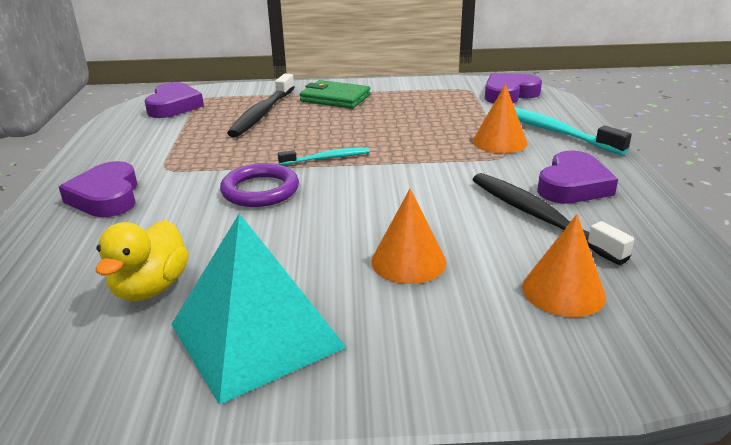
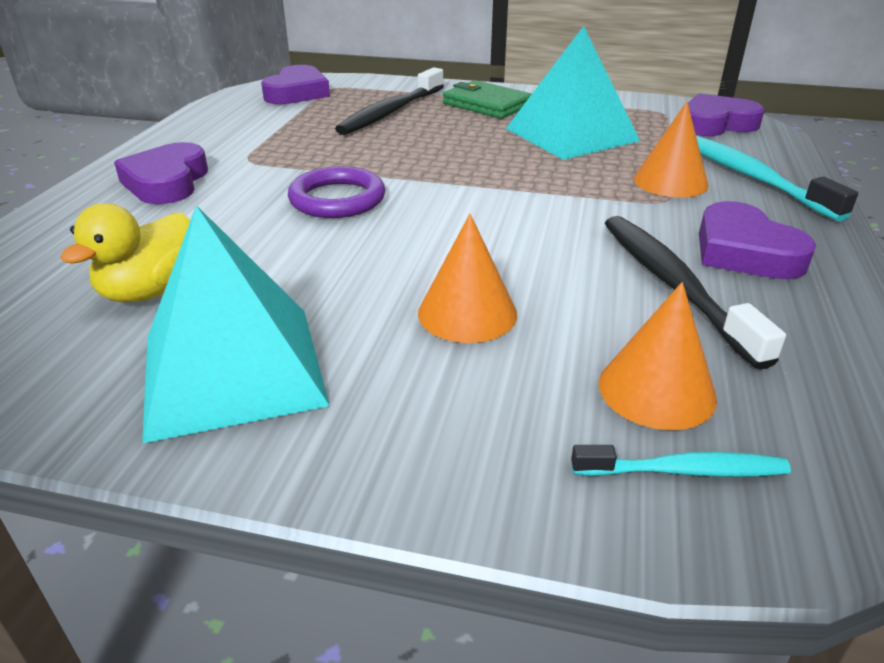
camera: 15 degrees right, 5 degrees up
(327, 158) = (437, 173): turquoise toothbrush -> turquoise toothbrush (684, 471)
(411, 114) = (571, 134): none -> turquoise pyramid
(573, 185) = (744, 251): purple heart -> purple heart turned 105 degrees clockwise

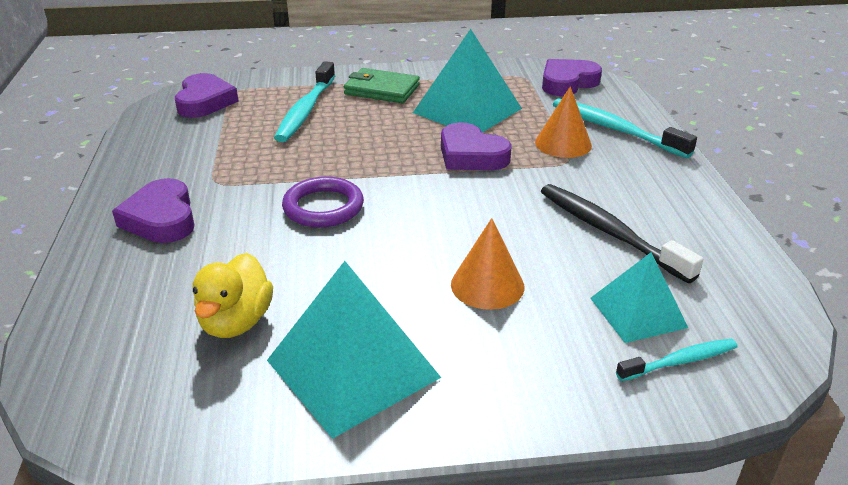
camera: 20 degrees left, 0 degrees up
(391, 112) = (305, 110): black toothbrush -> turquoise toothbrush
(656, 390) = (638, 312): orange cone -> turquoise pyramid
(744, 251) = (640, 195): purple heart -> purple heart (471, 155)

